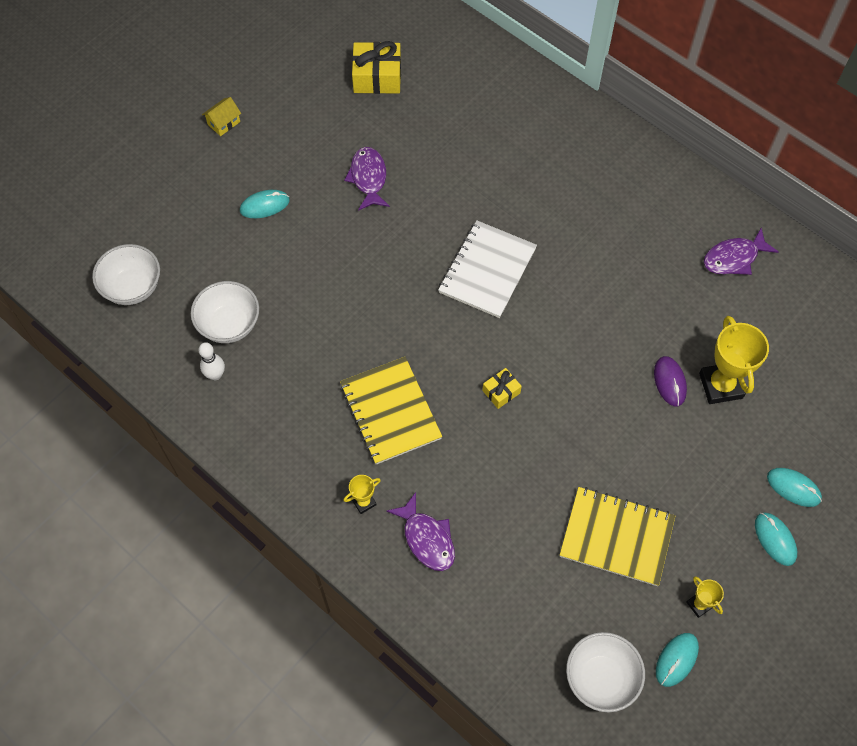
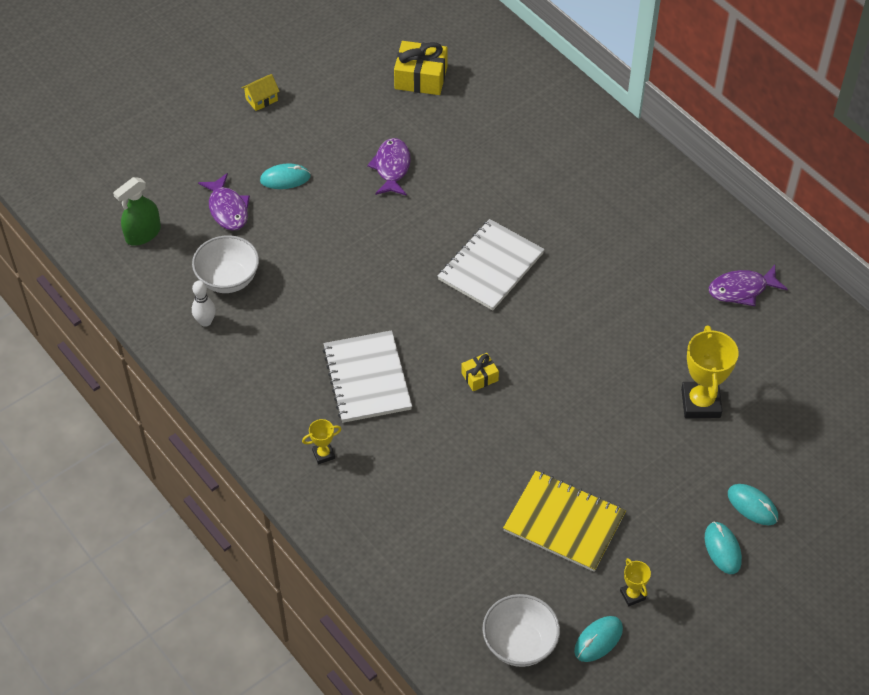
camera: 10 degrees right, 10 degrees down
(133, 287) = (143, 234): white bowl -> green spray bottle
(390, 411) = (367, 378): yellow notebook -> white notebook
(427, 538) = (377, 495): purple fish -> purple fish (227, 209)
(669, 382) = (650, 392): purple mouse -> none

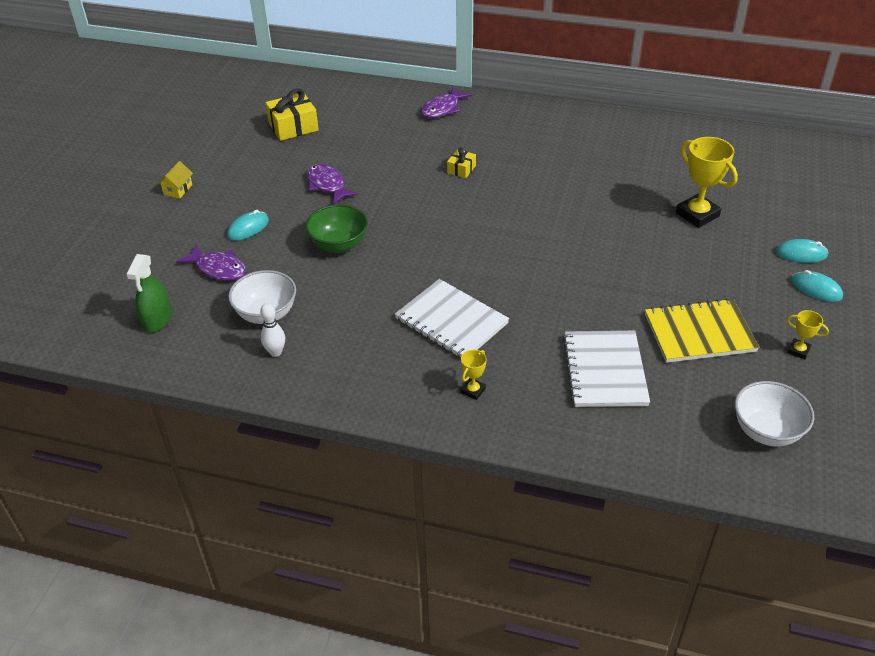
camera: 35 degrees left, 10 degrees down
(345, 242) = (339, 245): none -> green bowl
(479, 377) = (534, 276): yellow gift -> yellow gift (461, 169)
(490, 266) = (465, 208): white notebook -> white notebook (604, 370)
(598, 640) = (813, 393): turquoise mouse -> none
(742, 289) = (644, 143): purple fish -> purple fish (442, 109)

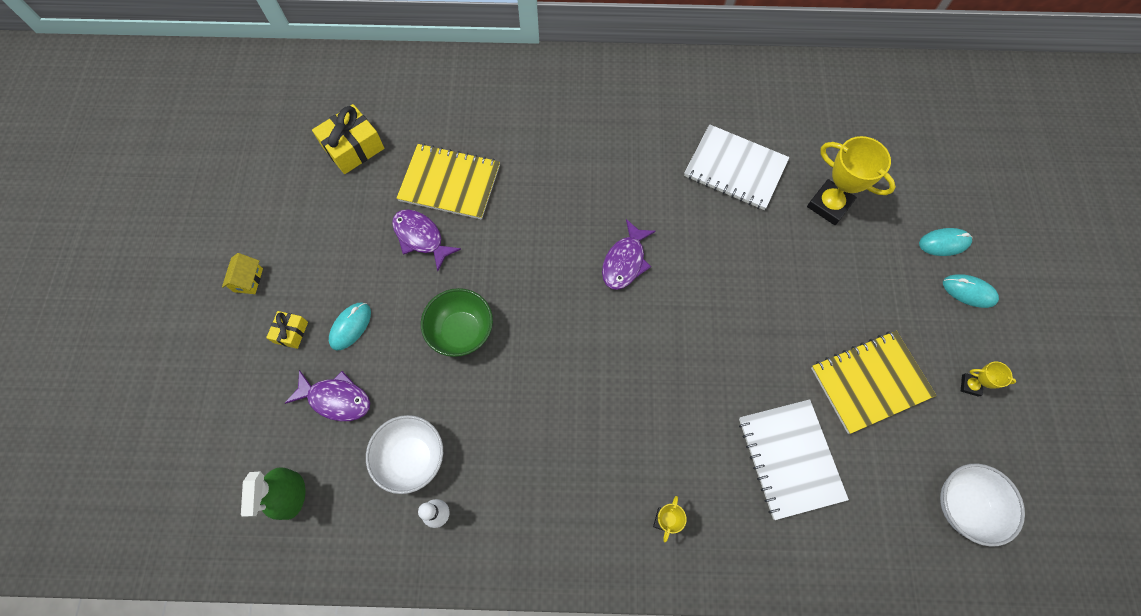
camera: 15 degrees left, 25 degrees up
(364, 157) = (450, 183): none -> yellow notebook
(442, 109) = (517, 86): purple fish -> purple fish (625, 261)
(451, 321) = (615, 423): white notebook -> white notebook (735, 169)
(461, 169) = (564, 182): yellow gift -> yellow gift (291, 332)

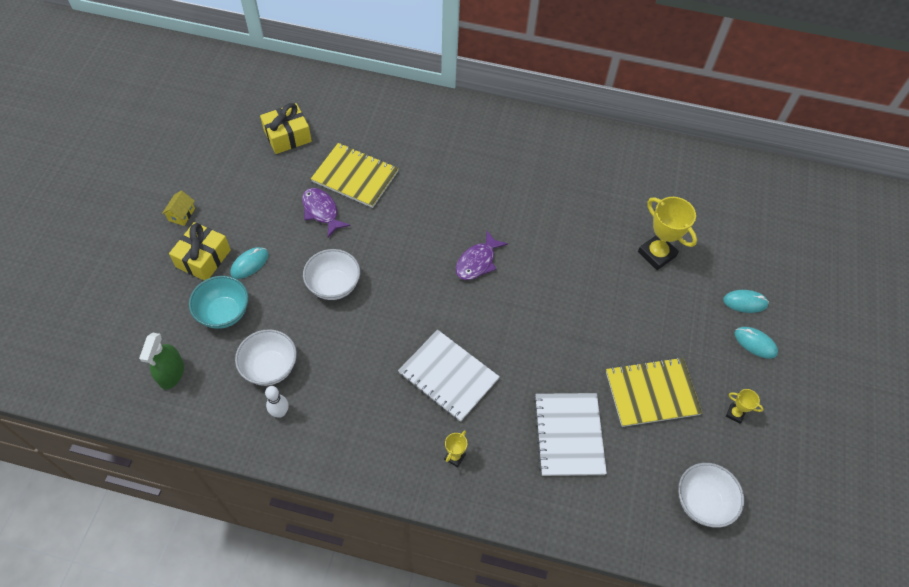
camera: 10 degrees right, 10 degrees down
(291, 332) = (203, 258): yellow gift -> yellow gift, size x1.83
(336, 399) = (224, 313): purple fish -> turquoise bowl
(461, 331) = (334, 285): green bowl -> white bowl
(735, 169) = (587, 212): white notebook -> white notebook (448, 376)

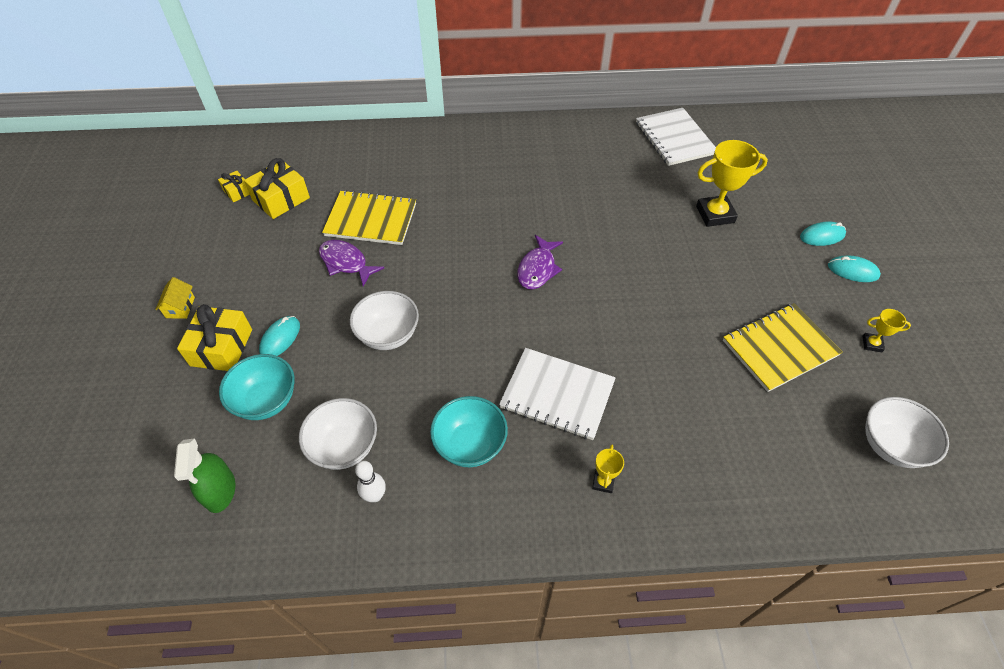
camera: 15 degrees left, 5 degrees down
(254, 119) = (237, 191): none -> yellow gift
(364, 395) = (470, 444): none -> turquoise bowl
(568, 435) = (716, 418): white notebook -> white notebook (674, 138)
(657, 254) = (715, 214): yellow trophy -> yellow trophy turned 45 degrees counterclockwise

